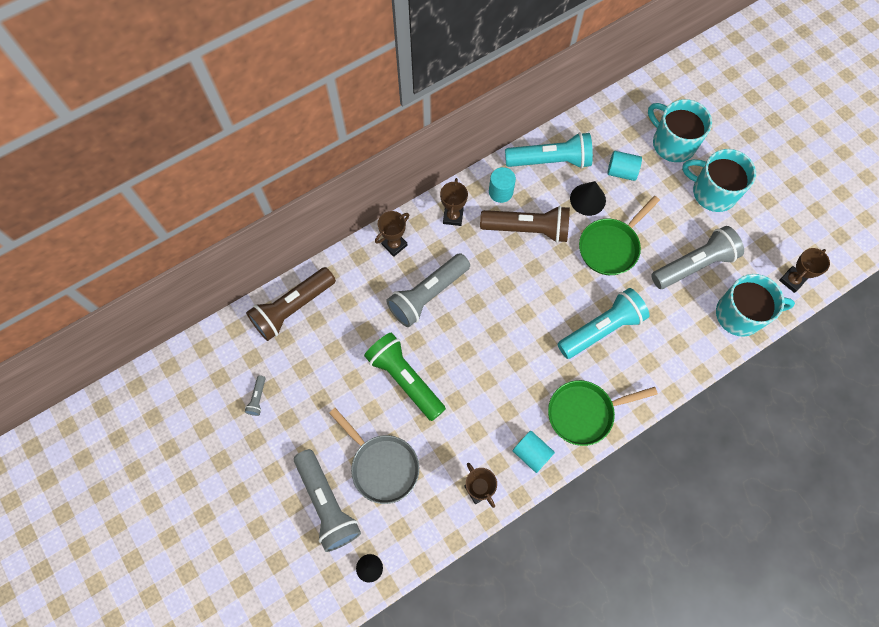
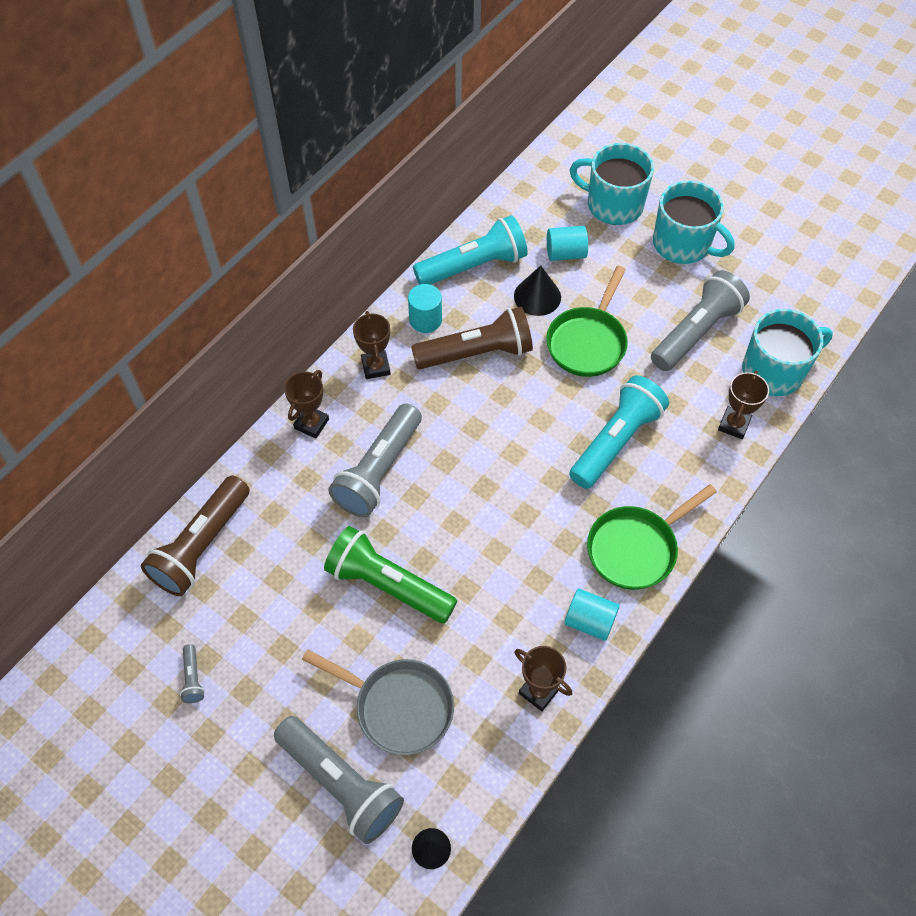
camera: 20 degrees left, 10 degrees down
(712, 192) = (683, 244): turquoise mug -> turquoise mug turned 150 degrees counterclockwise
(792, 280) = (816, 314): brown trophy -> brown trophy (734, 425)

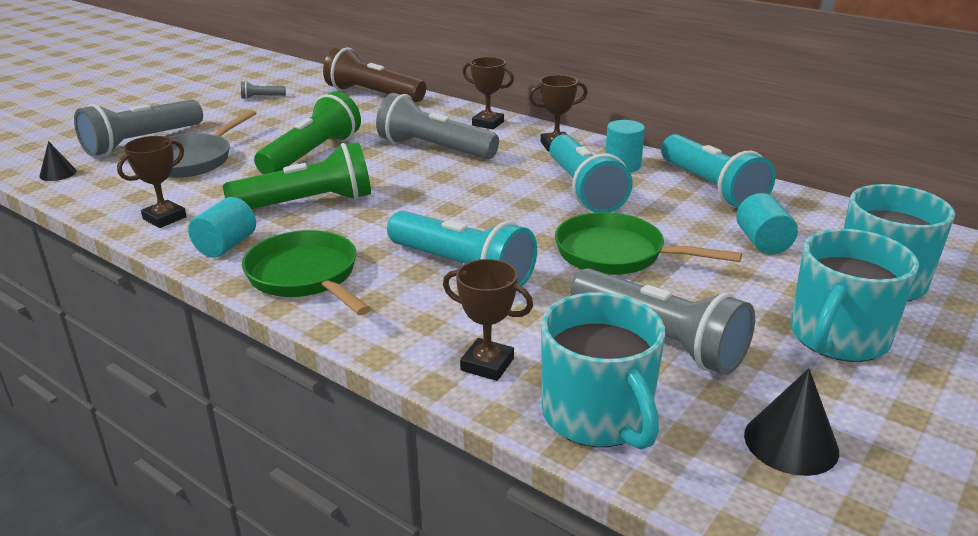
camera: 90 degrees right, 30 degrees down
(476, 353) = (583, 190): brown flashlight -> turquoise flashlight
(505, 569) = (307, 203): none -> green flashlight
(537, 296) = (680, 223): black cone -> black cone (791, 442)

